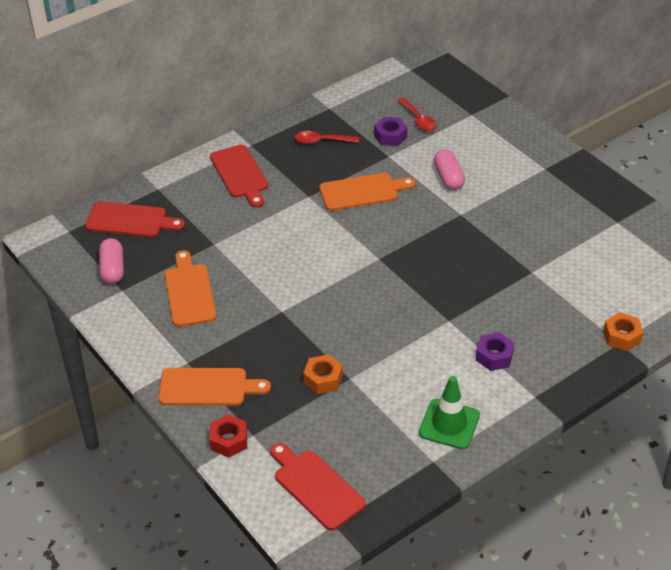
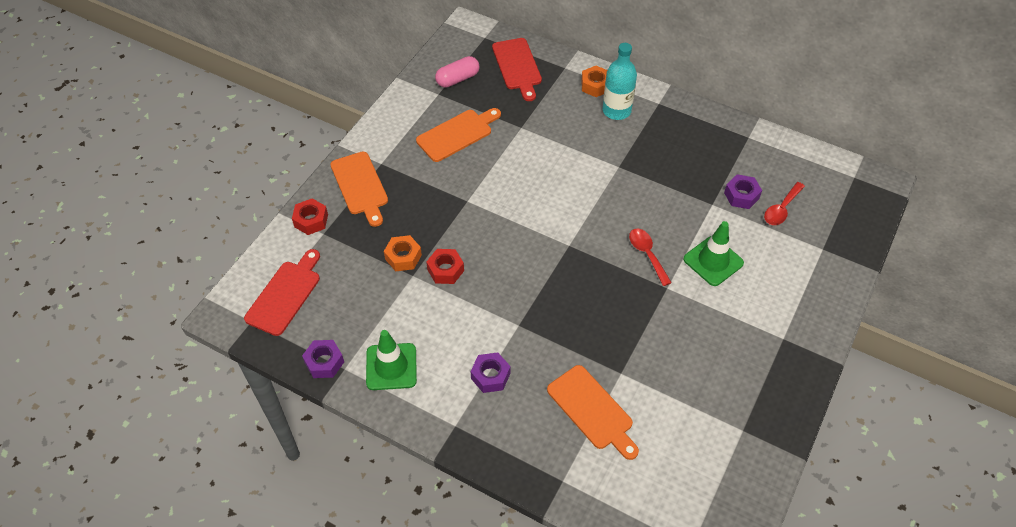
camera: 65 degrees right, 10 degrees up
(240, 174) = (616, 111): red cutting board -> turquoise bottle
(321, 141) = (698, 148): red spoon -> red spoon (647, 254)
(357, 352) = (445, 270): none -> red nut
(362, 191) = (649, 202): orange cutting board -> orange cutting board (592, 410)
(418, 475) = (324, 362): none -> purple nut
(448, 178) = (713, 261): pink capsule -> green traffic cone
(622, 336) = (572, 481): orange nut -> orange nut (595, 85)

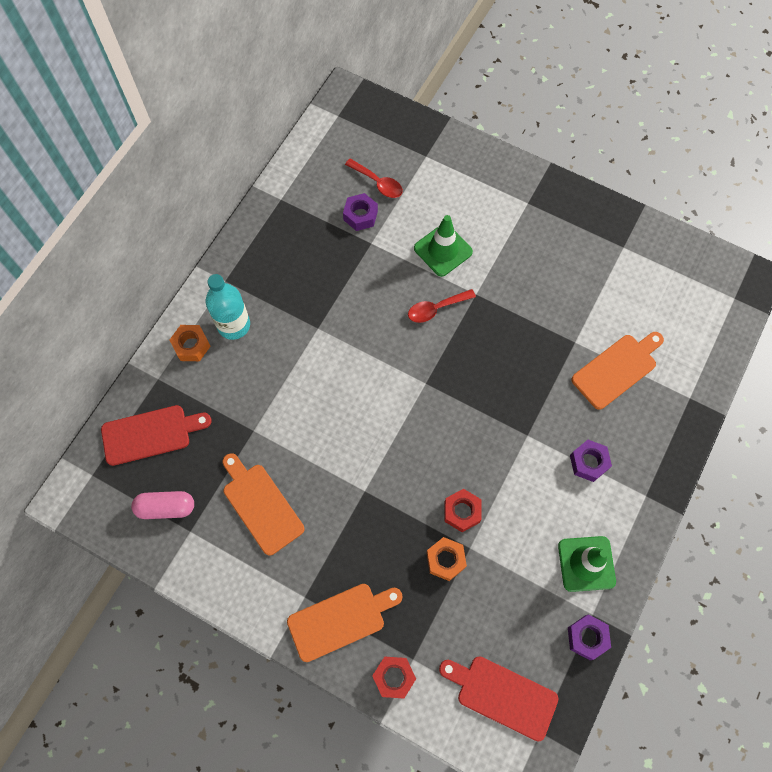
camera: 90 degrees left, 15 degrees up
(458, 79) = (166, 507): pink capsule -> pink capsule turned 60 degrees counterclockwise

